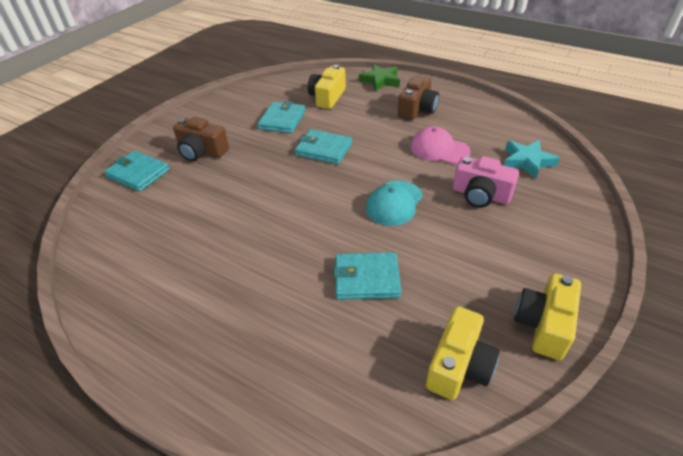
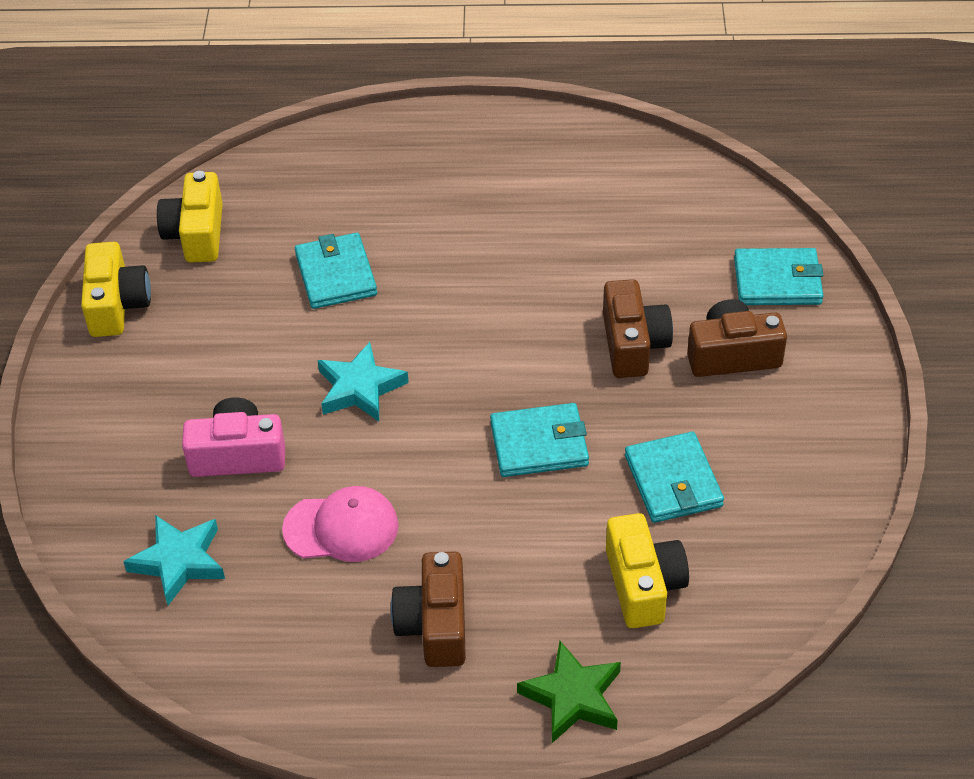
camera: 150 degrees right, 5 degrees up
(238, 172) = (633, 344): none -> brown camera
(367, 278) = (336, 275): turquoise wallet -> turquoise wallet turned 75 degrees counterclockwise
(394, 203) = (360, 388): turquoise cap -> turquoise star

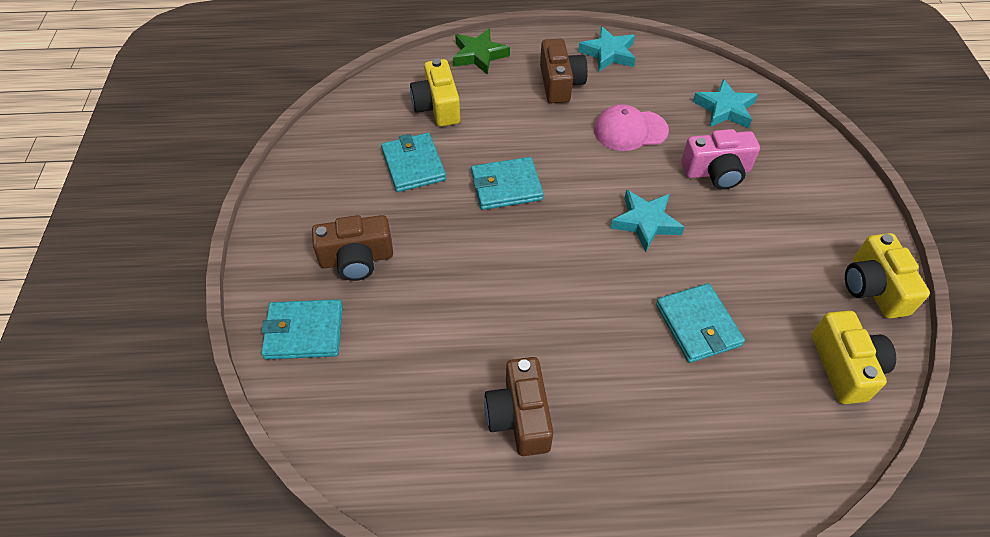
camera: 175 degrees right, 5 degrees up
(336, 691) = (608, 53): none -> turquoise star
(633, 344) = (435, 266): brown camera -> brown camera (519, 416)

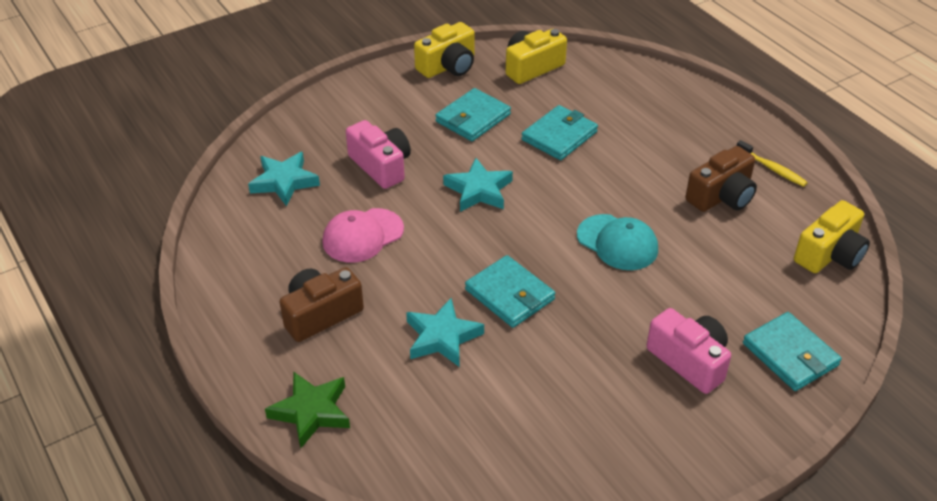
camera: 120 degrees left, 10 degrees down
(357, 259) = (689, 361): brown camera -> pink camera
(413, 165) = (540, 381): turquoise wallet -> turquoise wallet (473, 118)
(437, 106) = (434, 406): yellow camera -> yellow camera (830, 254)
(514, 286) = (617, 242): none -> turquoise cap
(531, 505) = (772, 169): none -> yellow toothbrush
(608, 53) = (238, 293): turquoise star -> turquoise star (442, 337)
(630, 130) = (362, 235): pink cap -> pink cap turned 90 degrees clockwise

